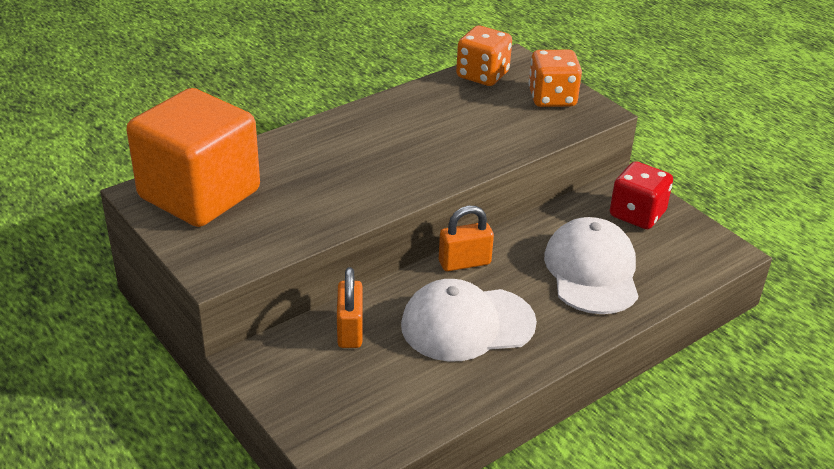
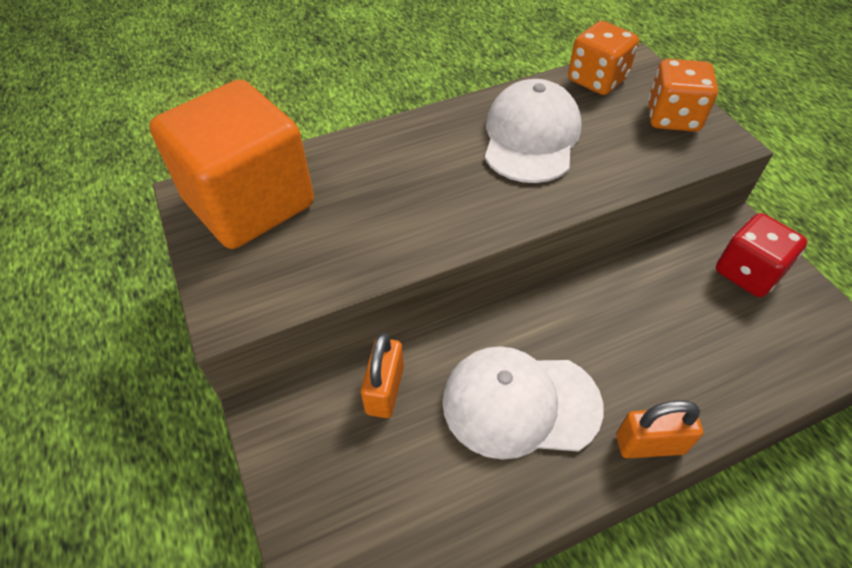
camera: 15 degrees right, 15 degrees up
(464, 262) = (534, 312): orange padlock -> orange padlock (649, 444)
(592, 271) = (682, 347): white cap -> white cap (531, 137)

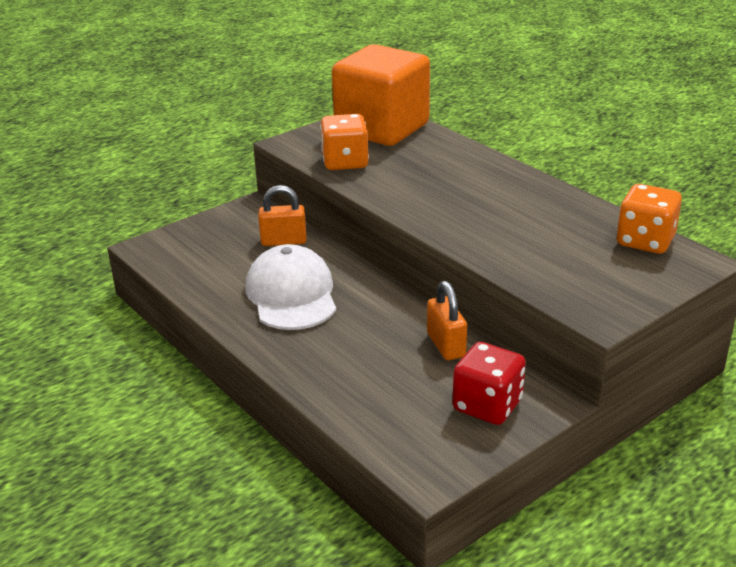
camera: 75 degrees right, 20 degrees down
(531, 137) = (528, 217): white cap -> none
(649, 444) = (276, 354): orange padlock -> orange padlock (446, 345)
(672, 117) = (616, 285): orange dice -> orange dice (345, 162)

